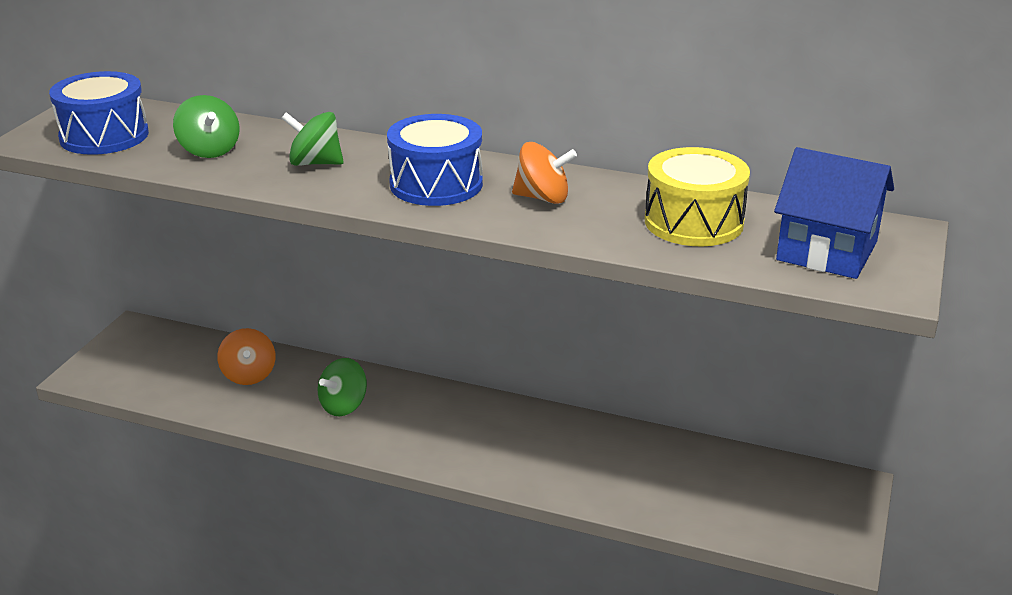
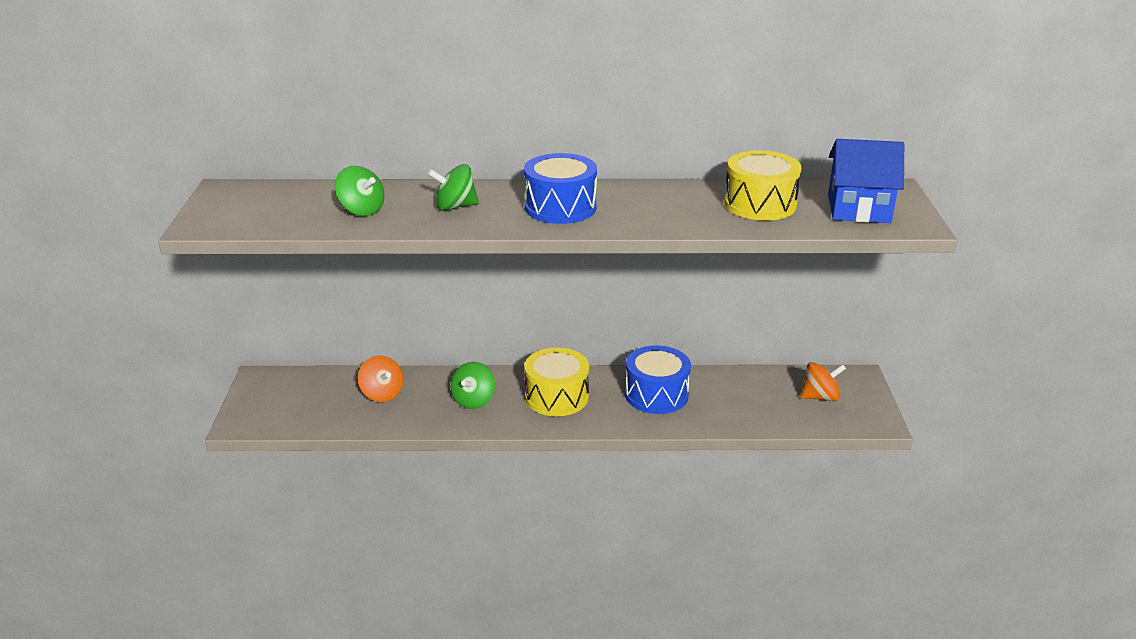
camera: 20 degrees left, 0 degrees up
(104, 136) = (262, 212): blue drum -> blue drum (656, 394)
(442, 423) = (557, 397): none -> yellow drum
(542, 198) = (645, 205): orange spinning top -> orange spinning top (820, 397)

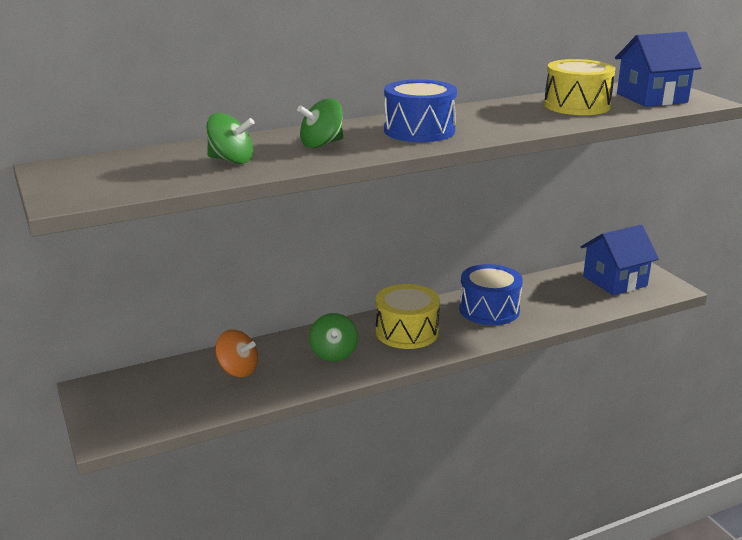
camera: 25 degrees left, 5 degrees down
(820, 397) = (614, 281): orange spinning top -> blue house

